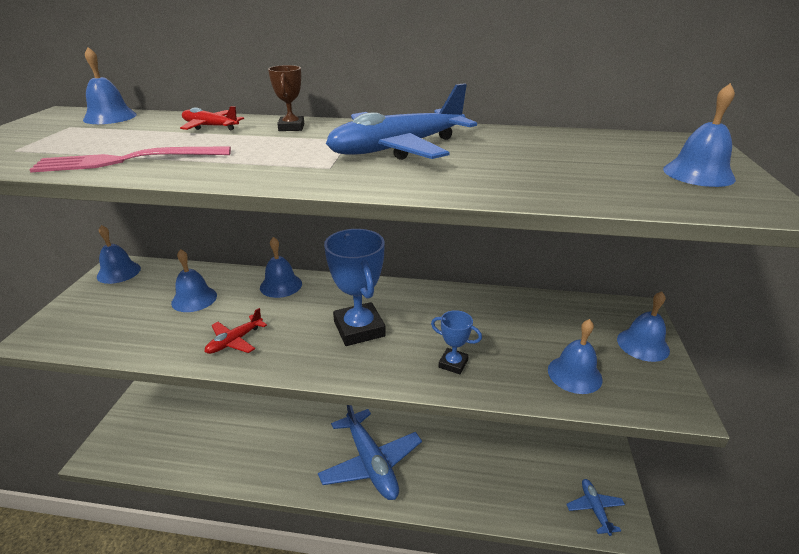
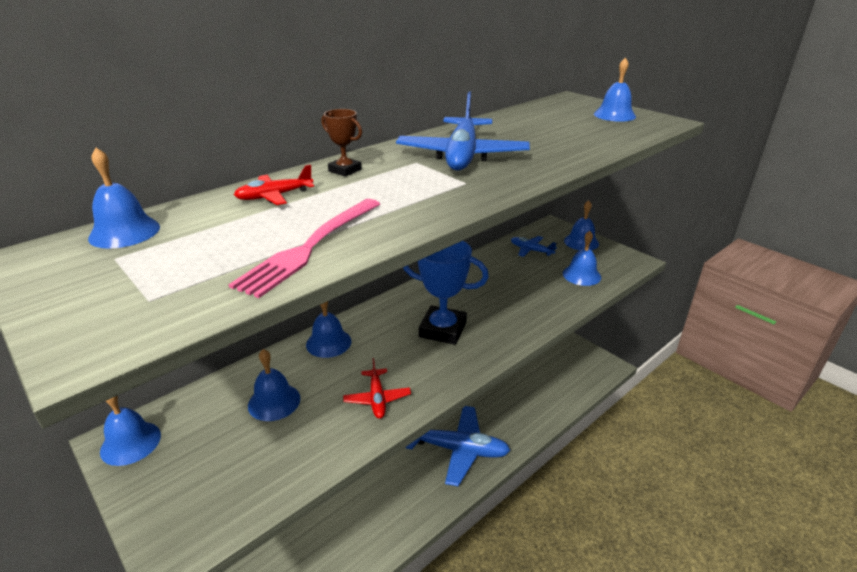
camera: 50 degrees left, 0 degrees up
(453, 363) = (526, 310): blue trophy -> none
(594, 509) = (589, 369): blue plane -> blue plane (531, 250)

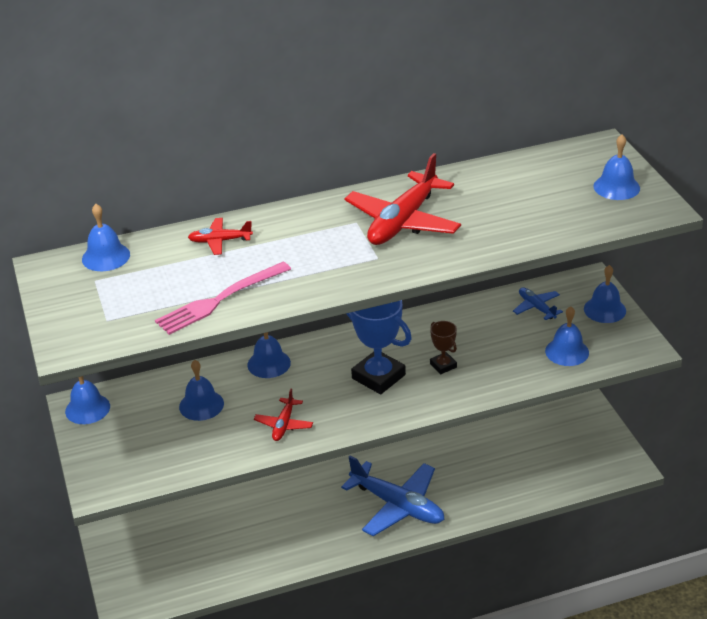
camera: 25 degrees right, 5 degrees up
(345, 170) = (290, 220): brown trophy -> brown trophy (443, 365)
(462, 155) = (403, 221): blue plane -> red plane

